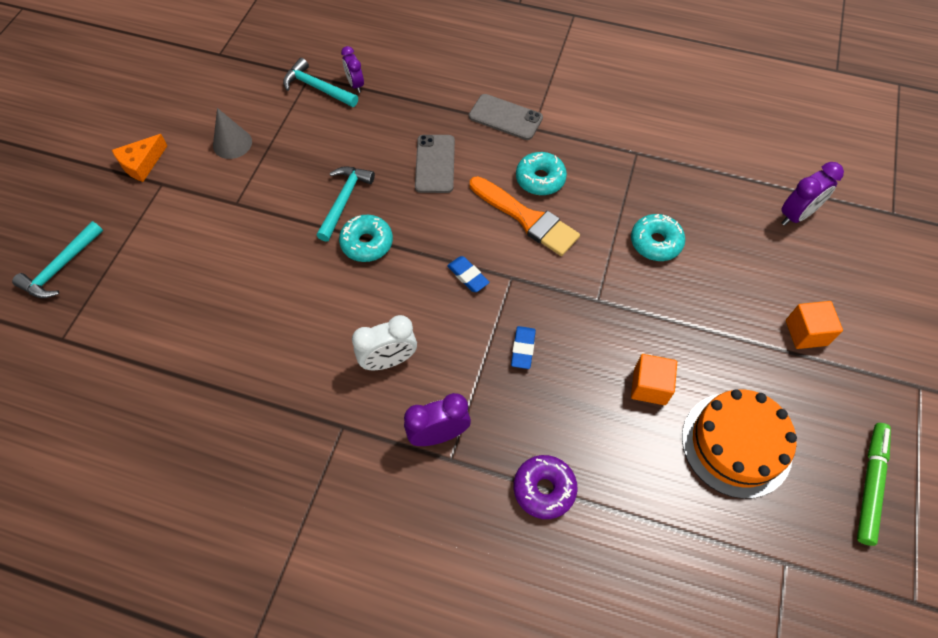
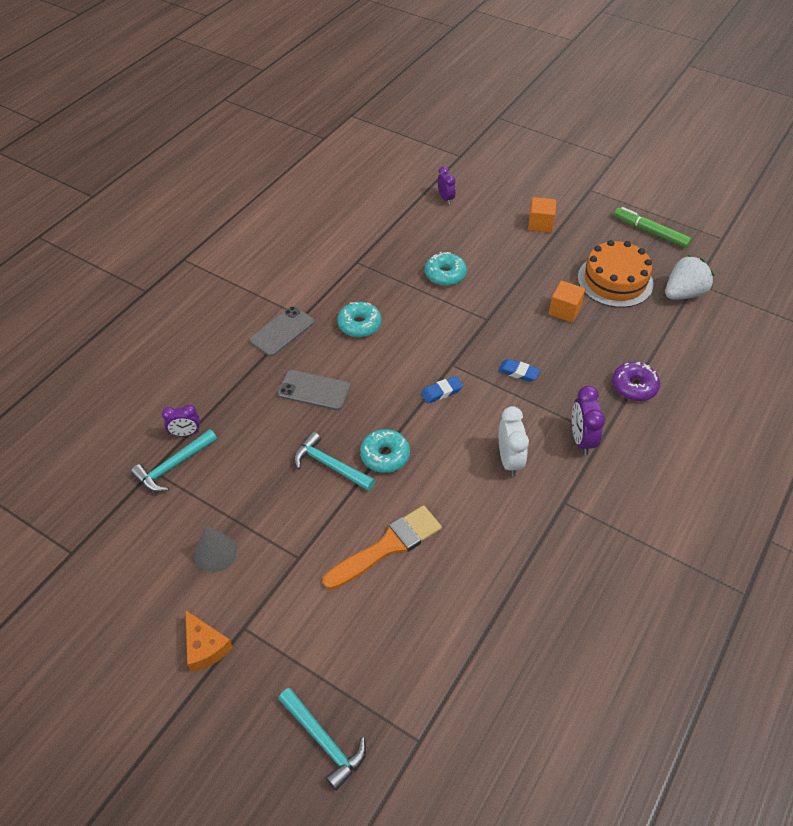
camera: 75 degrees left, 10 degrees down
(527, 218) = (397, 342): orange brush -> orange brush (388, 546)
(753, 545) = (683, 293): none -> white strawberry
(796, 215) = (445, 198): purple clock -> purple clock, size x0.67

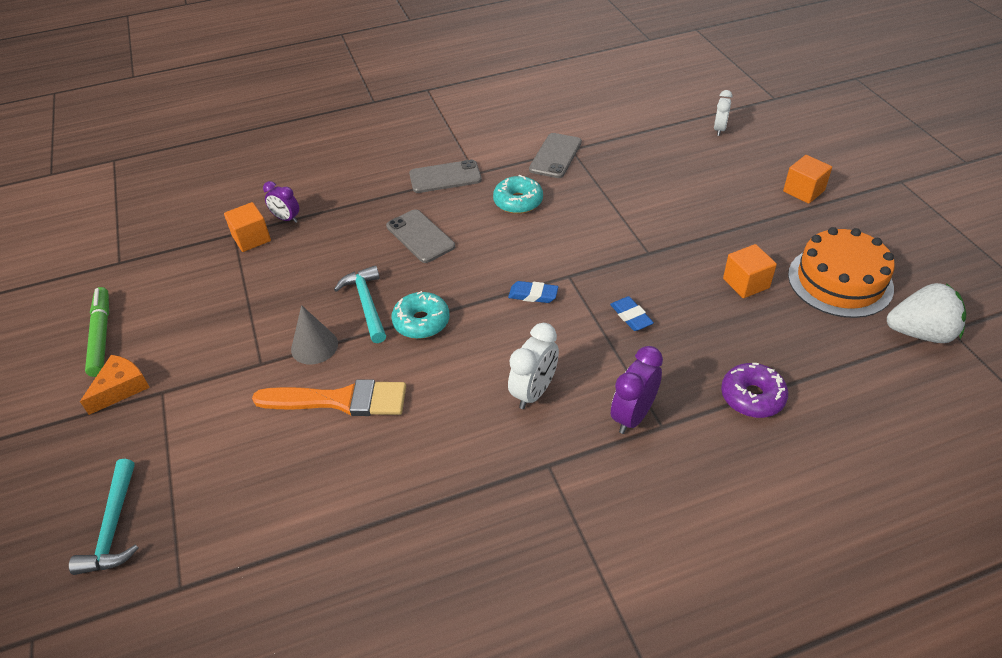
camera: 40 degrees right, 5 degrees down
(174, 466) = (251, 238): turquoise hammer -> orange cube
(205, 647) = (121, 388): orange cheese -> orange cheese turned 150 degrees counterclockwise
(215, 552) = (207, 321): grey cone -> grey cone (314, 346)
(350, 273) = (555, 156): none -> grey phone
(445, 198) = (719, 129): purple clock -> white clock
(445, 274) = (647, 195): turquoise donut -> none
(650, 232) = (940, 252): green marker -> green marker (101, 336)

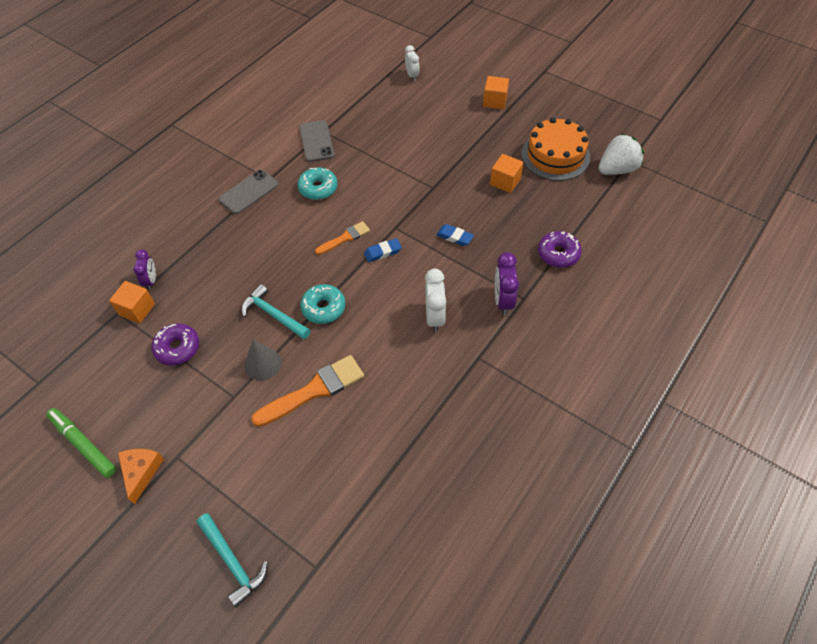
camera: 35 degrees left, 10 degrees up
(253, 291) = (177, 348): none -> purple donut
(286, 219) = (151, 281): purple clock -> purple clock turned 90 degrees counterclockwise
(420, 236) = (269, 246): grey phone -> none
(504, 262) = (345, 238): none -> orange brush

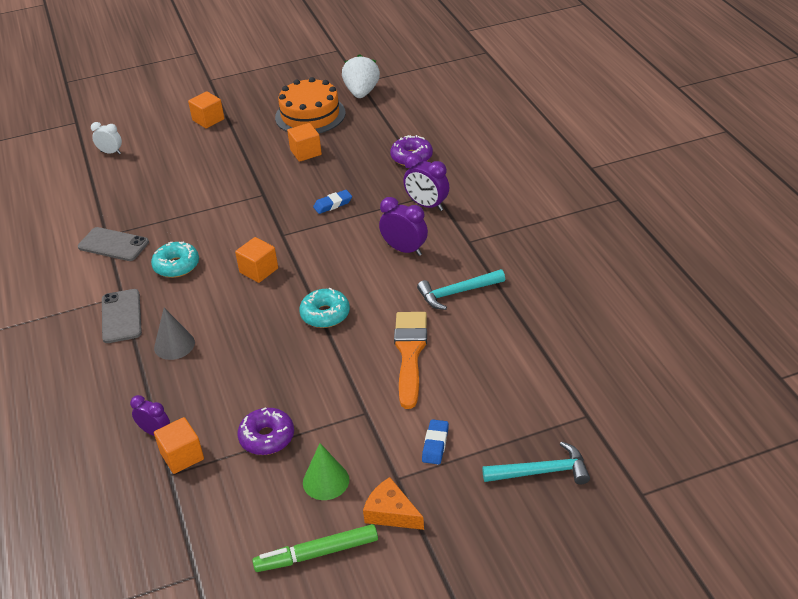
camera: 55 degrees left, 15 degrees down
(153, 410) = (326, 481): none -> green cone
(262, 364) = (347, 379): grey cone -> grey cone (174, 345)
(273, 315) = (298, 351): turquoise hammer -> turquoise hammer (457, 293)
(345, 238) = (259, 270): orange brush -> orange cube
(383, 252) = (302, 253): blue eraser -> blue eraser (435, 444)
(434, 317) = (404, 249): white clock -> purple clock

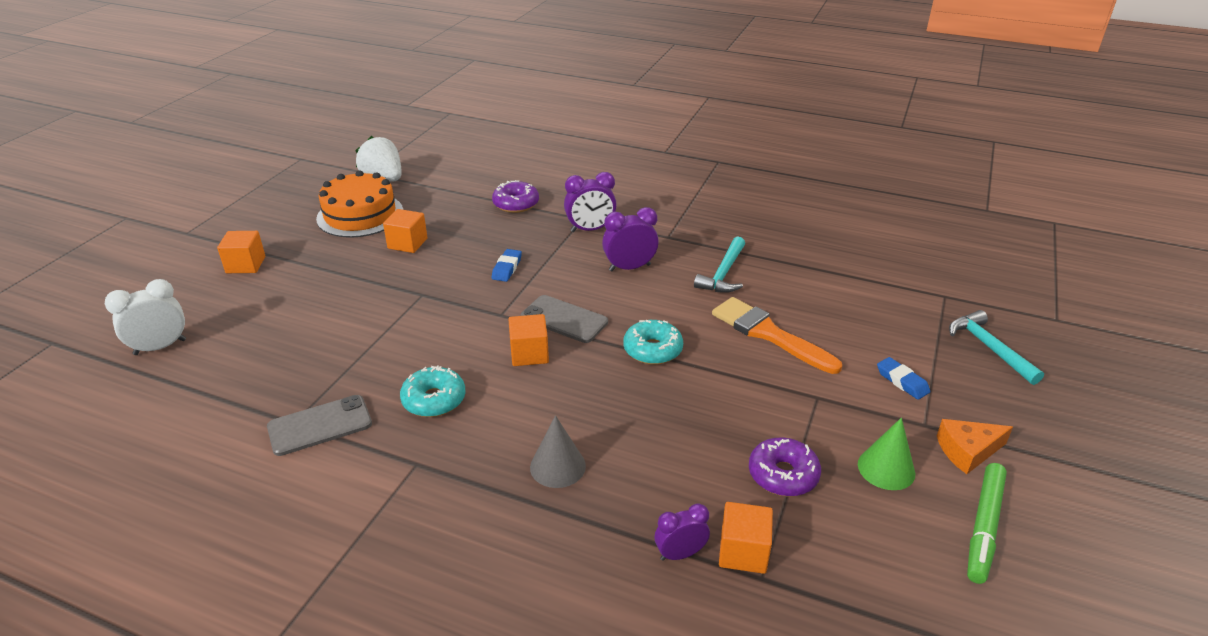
camera: 50 degrees left, 5 degrees down
(110, 152) = (160, 347): white clock -> white clock, size x1.50
(121, 316) = (451, 482): grey phone -> grey phone (564, 319)
(541, 471) = (989, 348): turquoise hammer -> turquoise hammer turned 60 degrees counterclockwise

